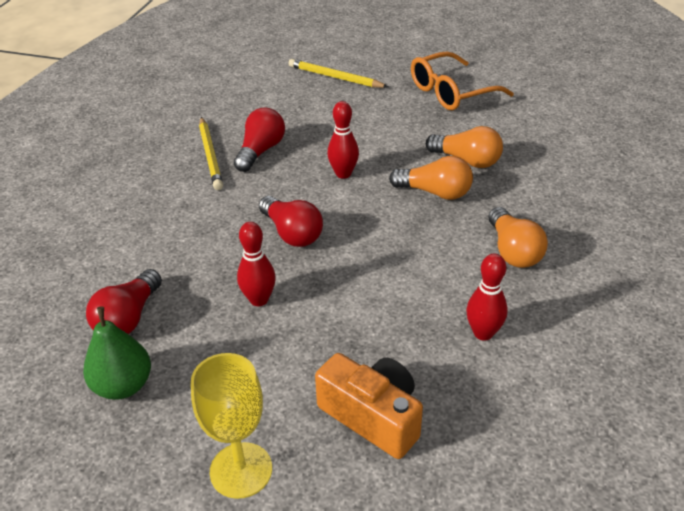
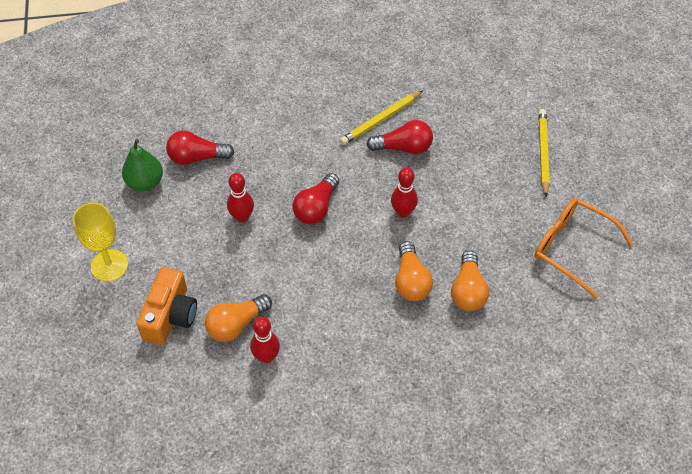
camera: 65 degrees right, 15 degrees up
(513, 251) = (363, 354): orange light bulb -> orange light bulb (236, 324)

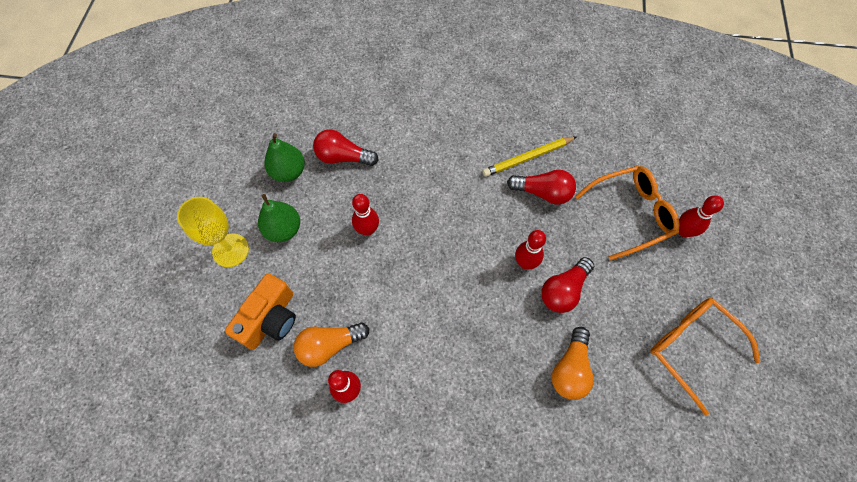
camera: 15 degrees right, 10 degrees up
(157, 235) = (283, 229): none -> green pear
(316, 208) = (441, 237): red light bulb -> red light bulb (563, 290)
(411, 281) = (514, 342): orange light bulb -> none
(491, 148) = (631, 214): none -> orange glasses
(543, 153) = (683, 231): yellow pencil -> red bowling pin

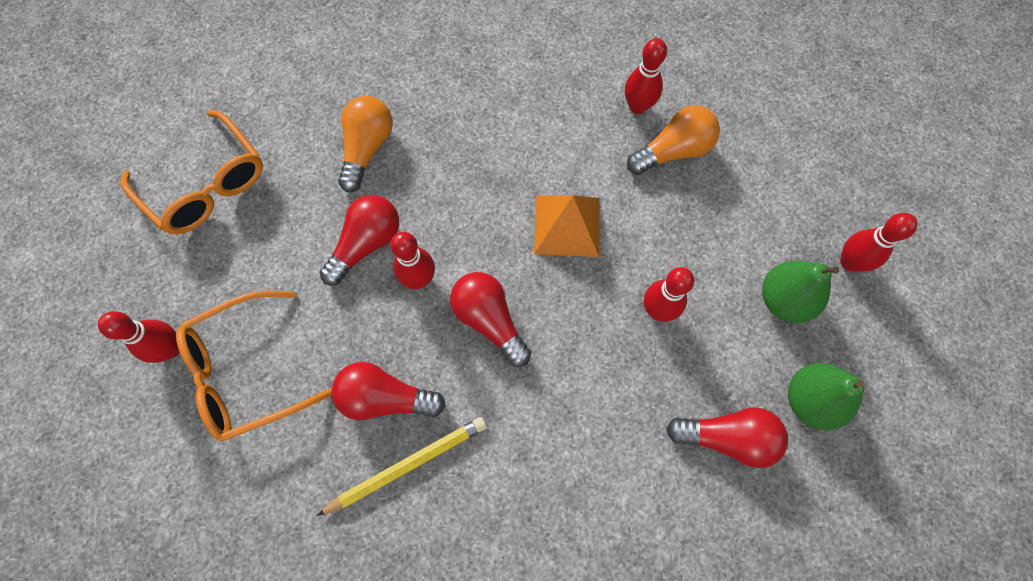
camera: 175 degrees right, 5 degrees up
(230, 250) = (849, 262): yellow goblet -> red bowling pin
(270, 319) = (759, 176): orange camera -> none
(419, 292) = (567, 225): none -> orange pyramid
(478, 232) = (489, 320): none -> red light bulb

